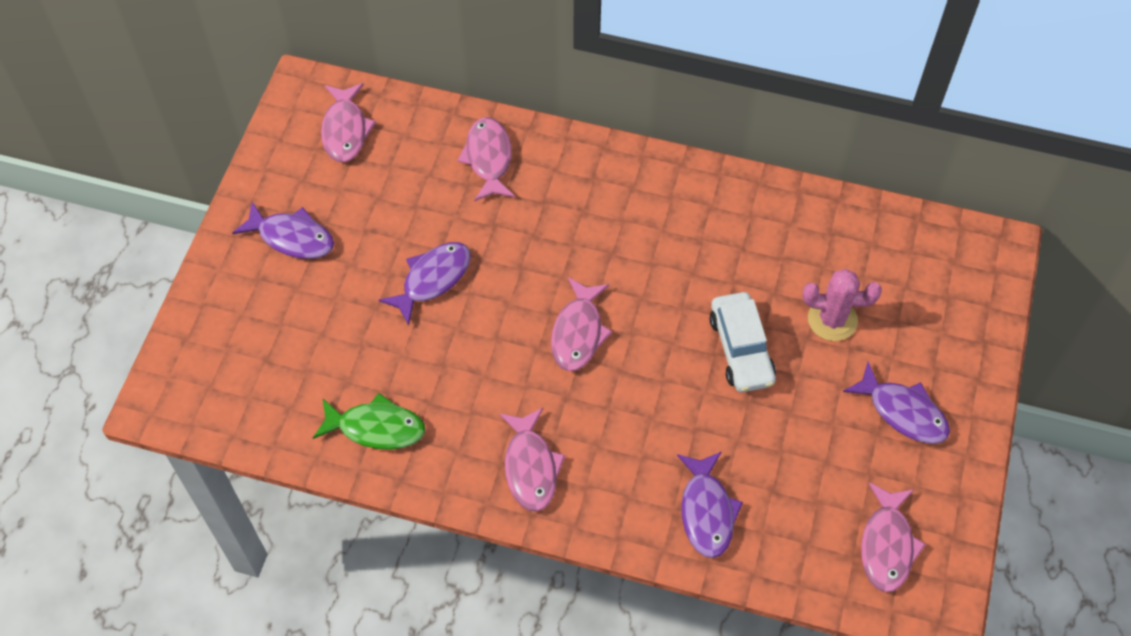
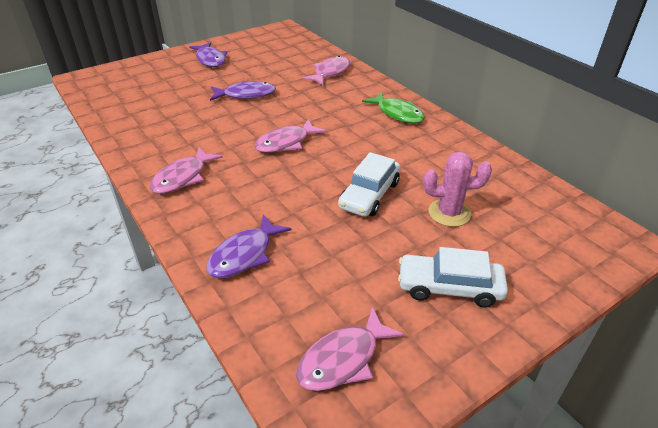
camera: 40 degrees right, 20 degrees down
(345, 130) = (281, 43): pink fish -> none
(376, 428) = (142, 126): green fish -> green fish (397, 113)
(832, 319) = (449, 213): pink cactus -> pink cactus turned 45 degrees counterclockwise
(903, 412) = (449, 287): purple fish -> white car

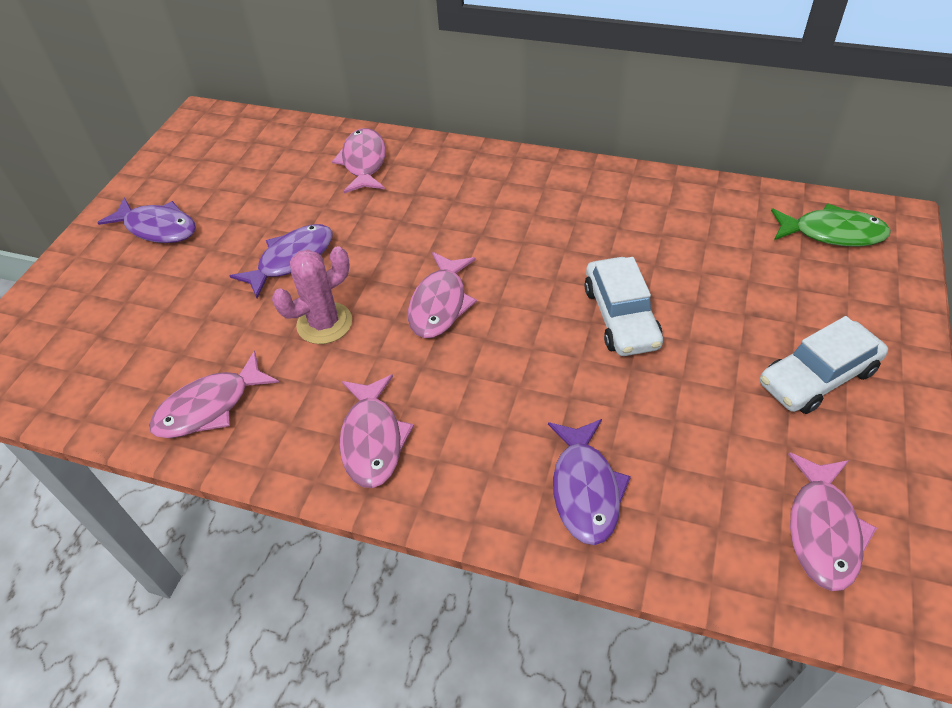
camera: 35 degrees left, 10 degrees up
(141, 130) = (210, 407): none -> pink fish
(397, 113) = (520, 183): green fish -> green fish (832, 233)
(449, 213) = (722, 287): pink cactus -> pink cactus (324, 323)

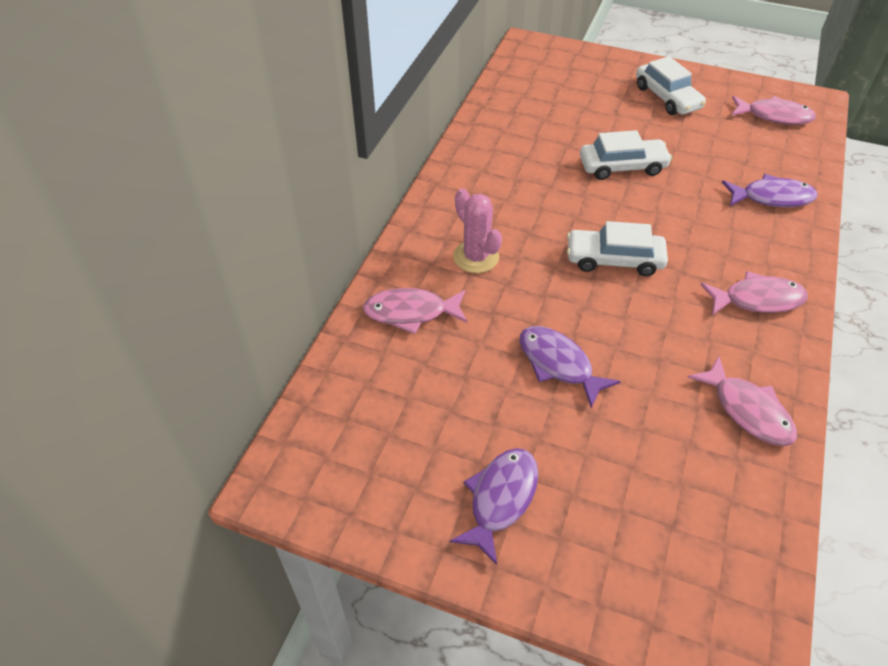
camera: 90 degrees left, 0 degrees up
(324, 323) = (641, 334): pink cactus -> pink cactus (476, 257)
(440, 304) = (614, 259): pink fish -> white car
(832, 233) = (539, 68): green fish -> none

